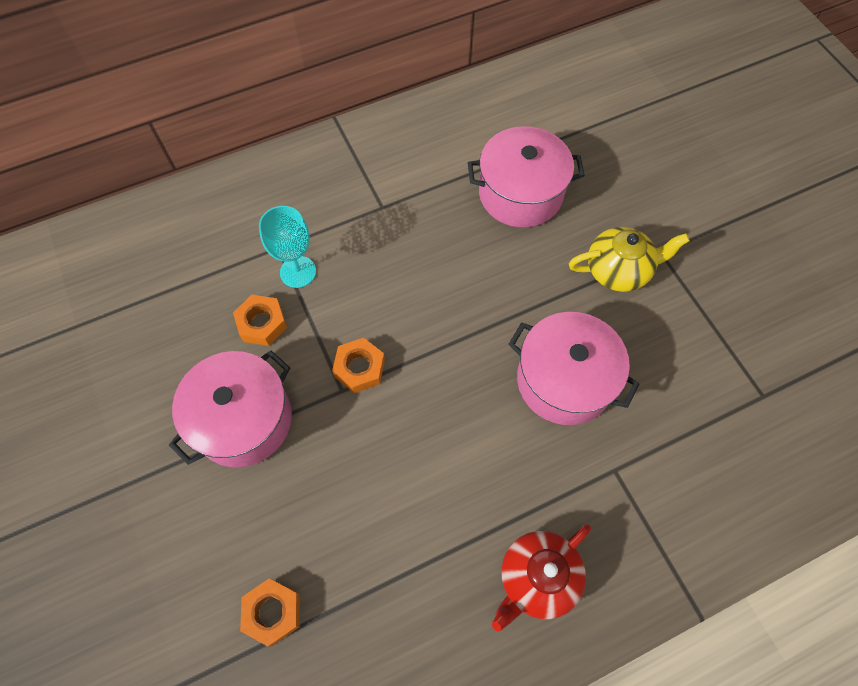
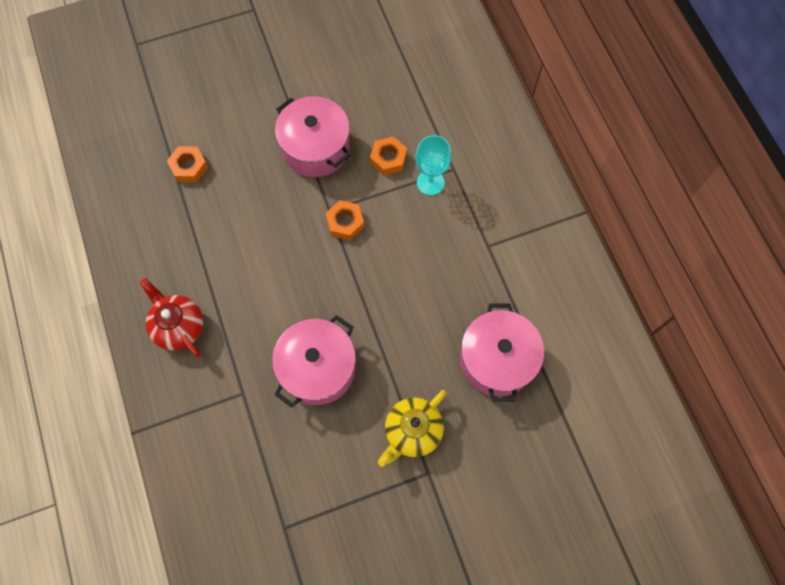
camera: 95 degrees right, 5 degrees up
(618, 270) = (412, 431): yellow teapot -> yellow teapot turned 45 degrees clockwise

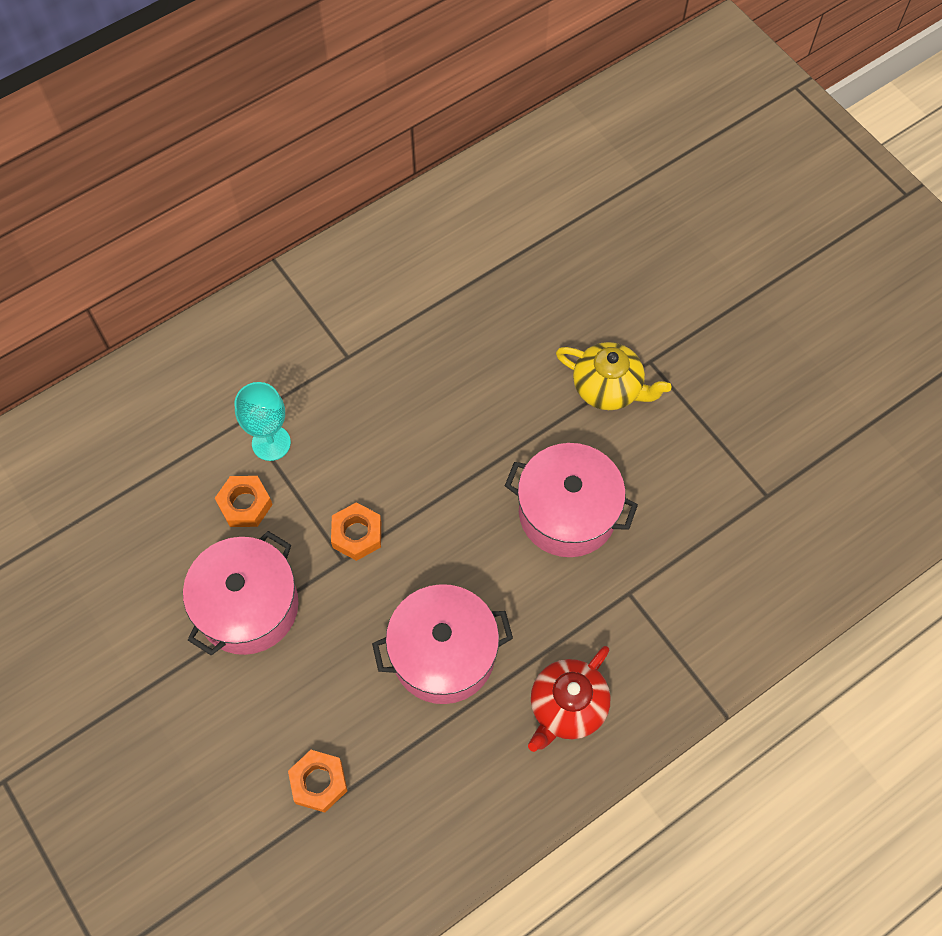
camera: 105 degrees left, 5 degrees down
(496, 360) = (494, 319): pink pot -> pink pot (443, 654)

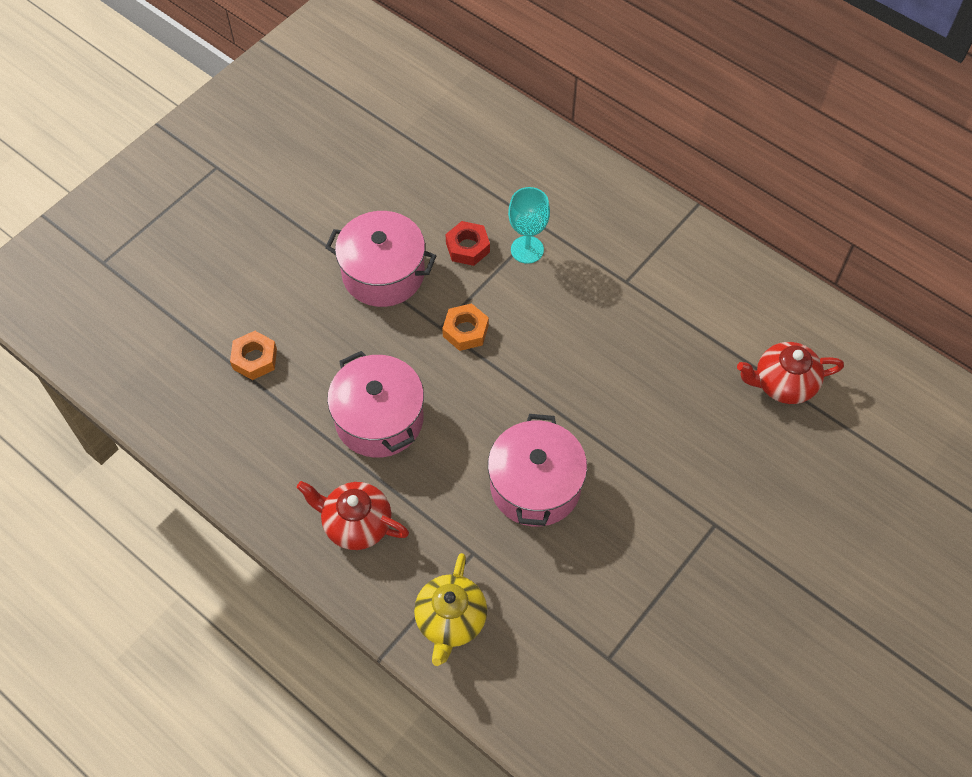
camera: 75 degrees right, 5 degrees down
(245, 504) = (467, 247): orange nut -> red nut
(514, 254) = (783, 384): none -> red teapot
(608, 388) = (672, 494): yellow teapot -> yellow teapot (450, 620)

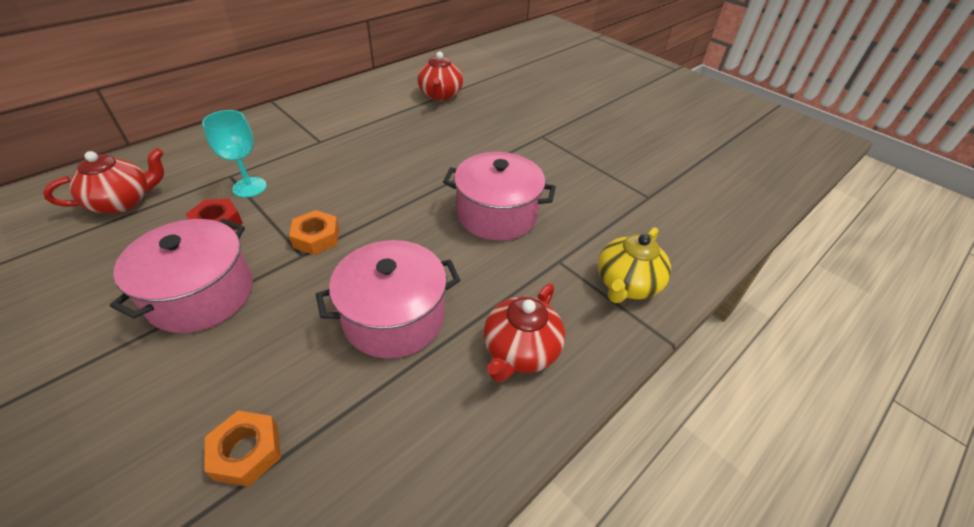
camera: 85 degrees left, 15 degrees down
(450, 620) = (627, 284): yellow teapot -> yellow teapot turned 105 degrees clockwise
(483, 164) = (123, 202): none -> red teapot

